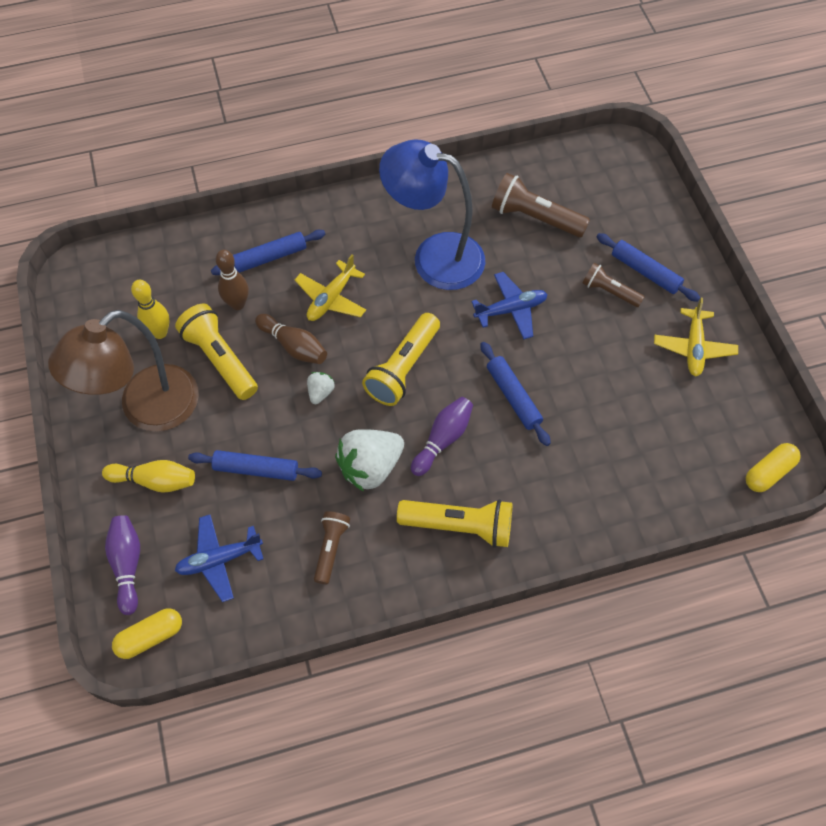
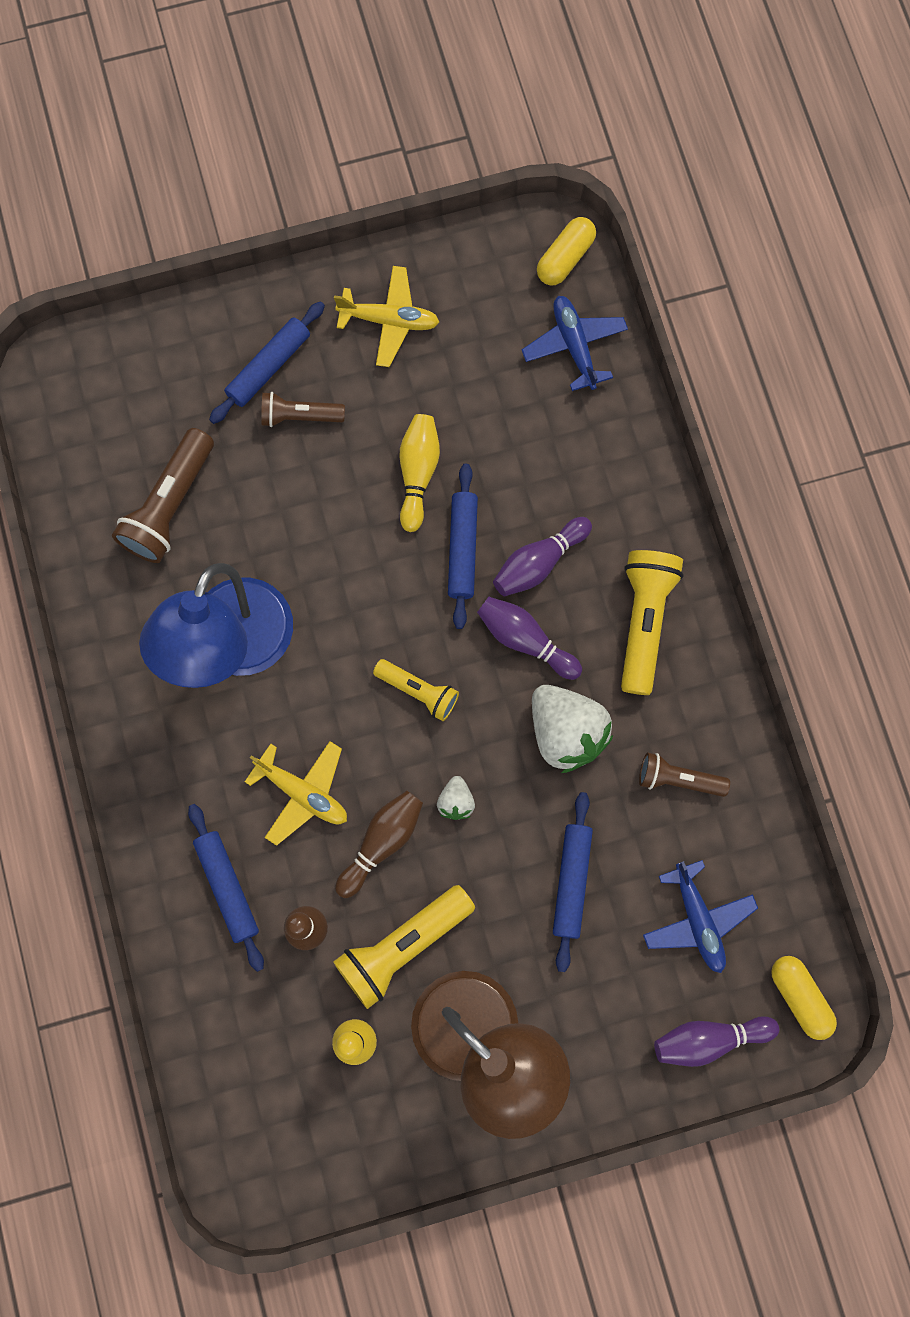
camera: 90 degrees left, 15 degrees up
(155, 481) = (590, 1017): yellow bowling pin -> yellow bowling pin (418, 474)
(320, 392) = (456, 801): white strawberry -> white strawberry turned 105 degrees counterclockwise
(403, 368) = (418, 691): yellow flashlight -> yellow flashlight, size x0.61
(505, 449) = (539, 563): none -> purple bowling pin
(510, 310) = (327, 546): blue plane -> blue plane (574, 346)
(513, 397) = (462, 549): blue rolling pin -> blue rolling pin turned 60 degrees counterclockwise
(609, 291) = (300, 416): brown flashlight -> brown flashlight turned 60 degrees clockwise
(768, 472) = (565, 258): yellow capsule -> yellow capsule turned 75 degrees clockwise

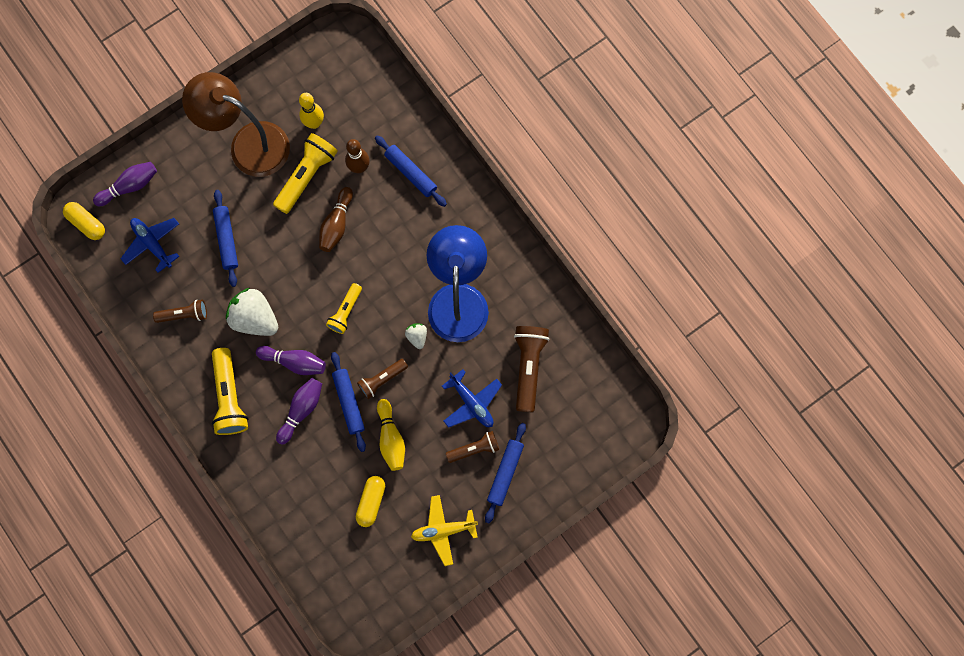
camera: 160 degrees right, 0 degrees up
(302, 793) = (389, 235): yellow plane -> none
(399, 565) = (382, 379): none -> brown flashlight
(418, 691) = (345, 311): yellow flashlight -> yellow flashlight turned 75 degrees counterclockwise
(456, 801) = (304, 259): white strawberry -> white strawberry (417, 336)
(565, 258) = (348, 613): yellow capsule -> yellow capsule (371, 502)
(574, 346) = (324, 555): blue plane -> blue plane (471, 403)

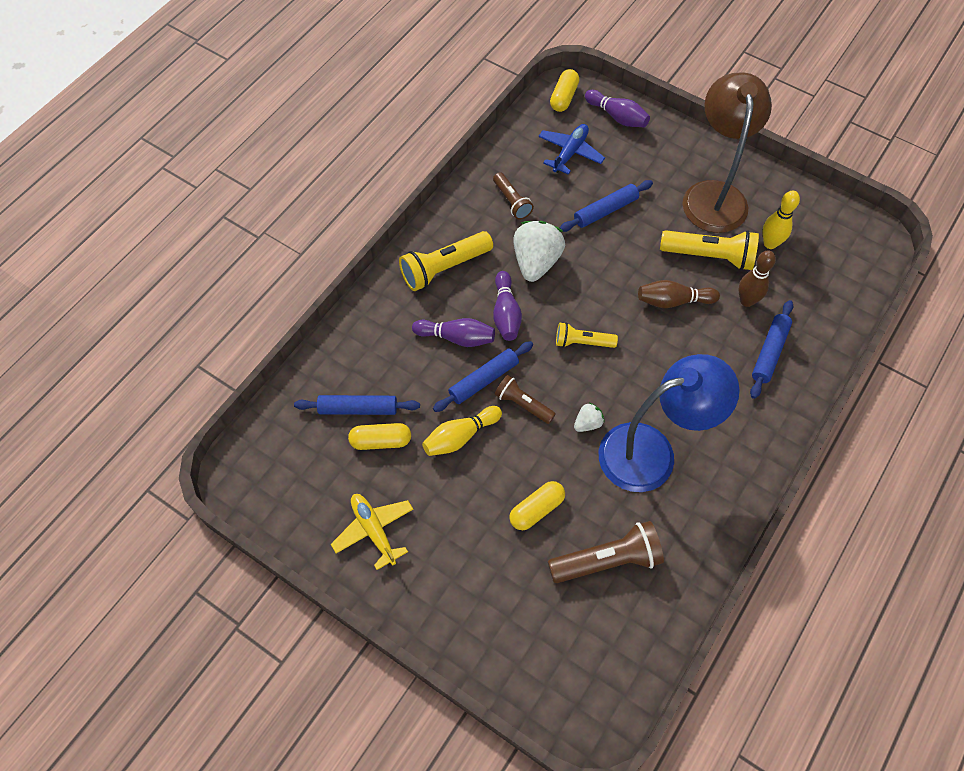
camera: 70 degrees right, 15 degrees down
(471, 403) = (536, 509): blue plane -> yellow capsule
(474, 449) = (483, 532): brown flashlight -> none
(505, 473) = (467, 578): blue rolling pin -> blue rolling pin (358, 409)

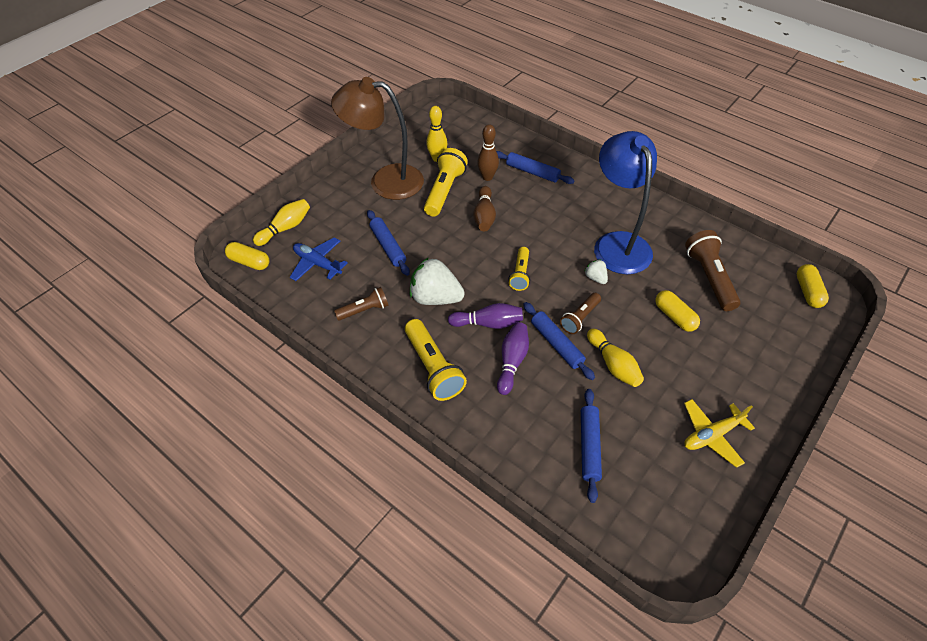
camera: 85 degrees left, 10 degrees down
(381, 441) = (622, 427): yellow capsule -> yellow capsule (808, 292)
(617, 117) = (285, 228): purple bowling pin -> yellow bowling pin

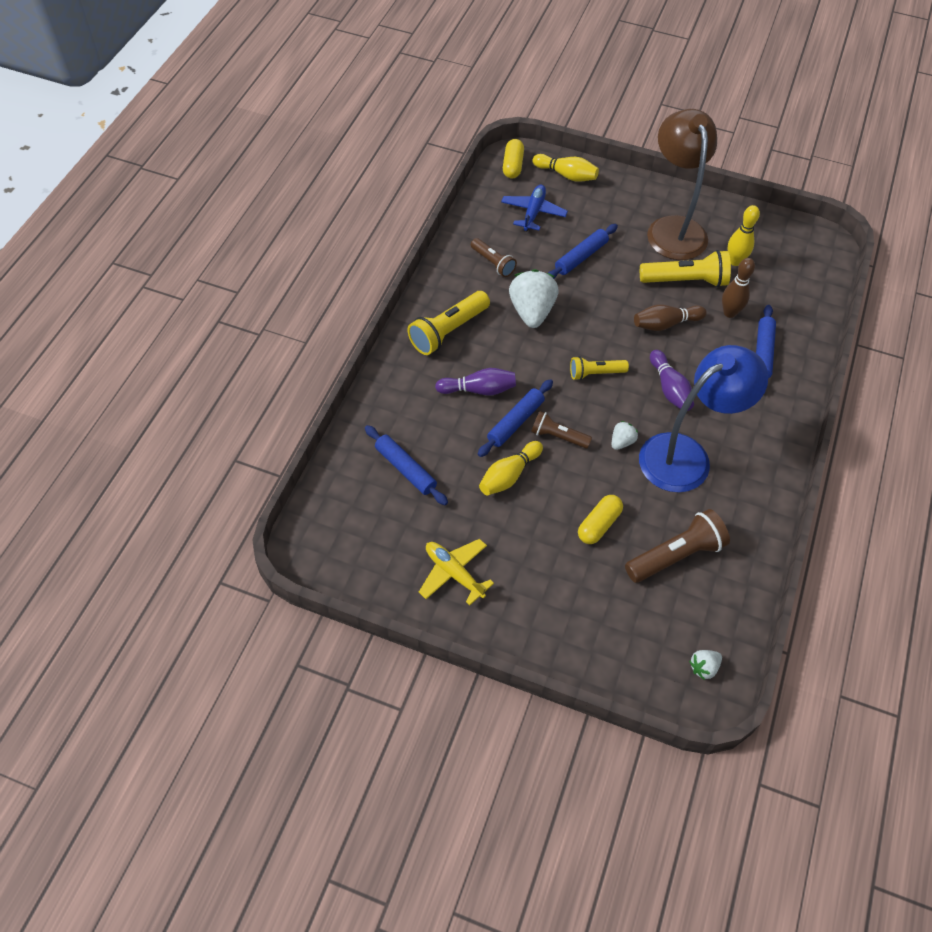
camera: 70 degrees right, 5 degrees up
(488, 323) = (518, 361): purple bowling pin -> purple bowling pin (669, 388)
(589, 446) = (405, 469): blue rolling pin -> blue rolling pin turned 60 degrees clockwise
(808, 292) = (703, 667): yellow capsule -> white strawberry

